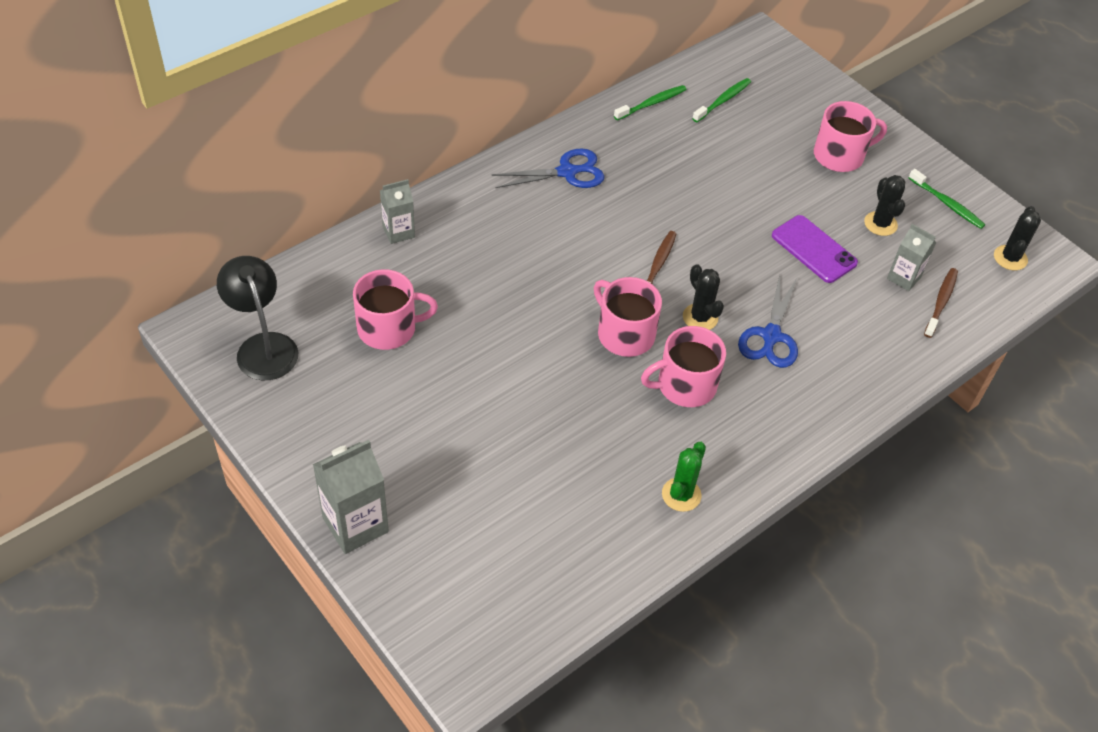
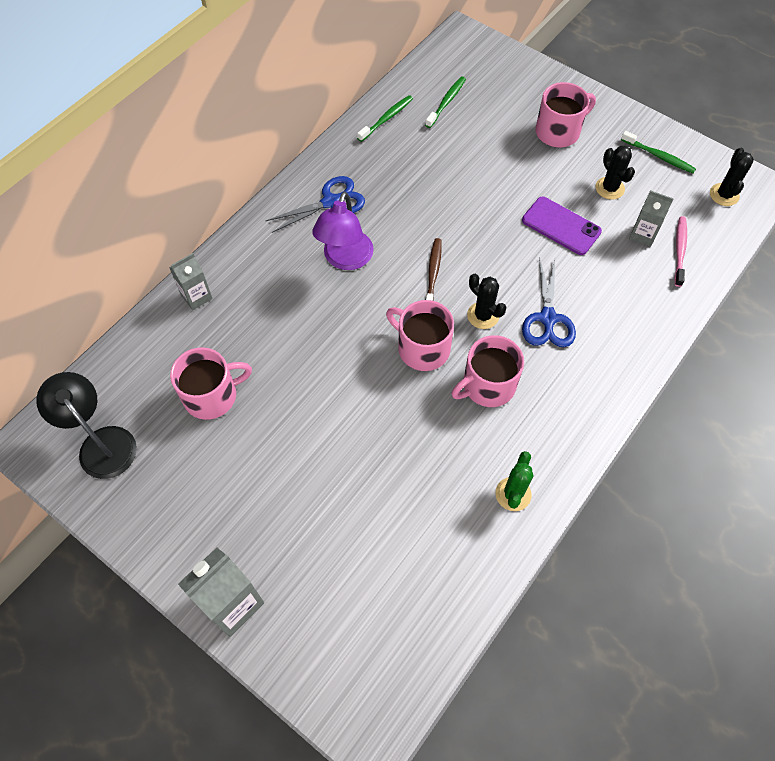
camera: 10 degrees left, 10 degrees up
(566, 231) = (345, 259): none -> purple lamp
(941, 302) = (679, 250): brown toothbrush -> pink toothbrush

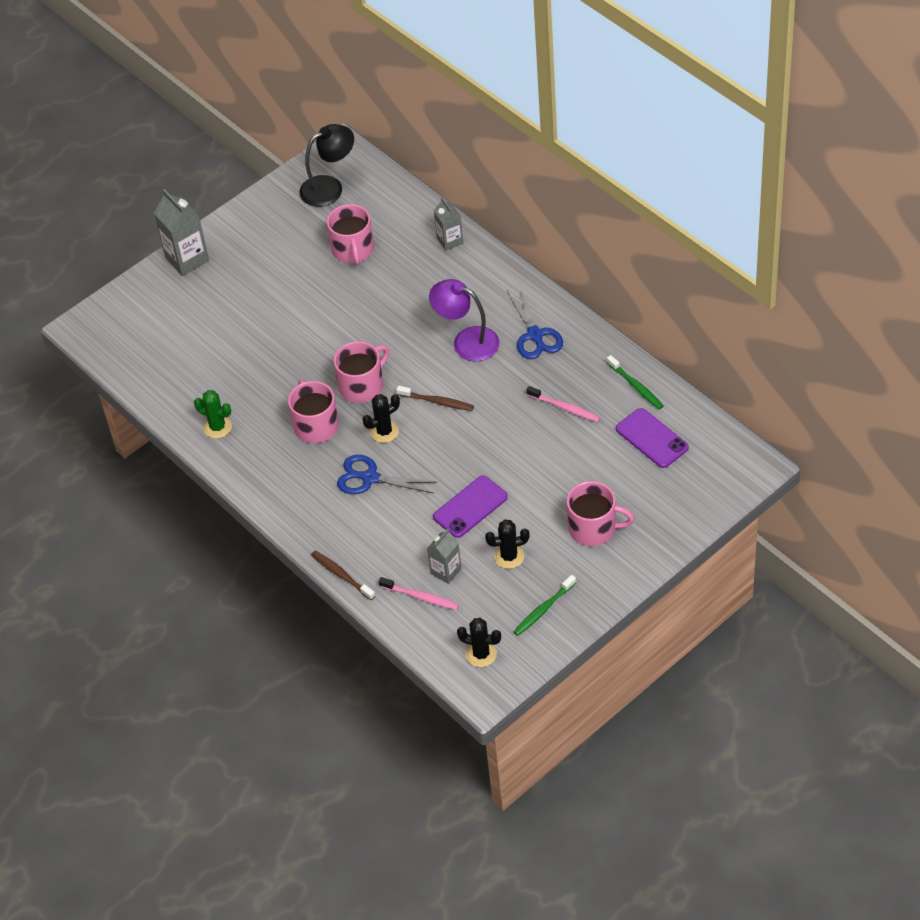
camera: 105 degrees right, 10 degrees down
(422, 167) = (565, 408): none -> pink toothbrush
(446, 102) = (651, 438): green toothbrush -> purple phone
(558, 131) = (593, 528): pink mug -> pink mug turned 60 degrees counterclockwise
(678, 323) = (341, 575): none -> brown toothbrush

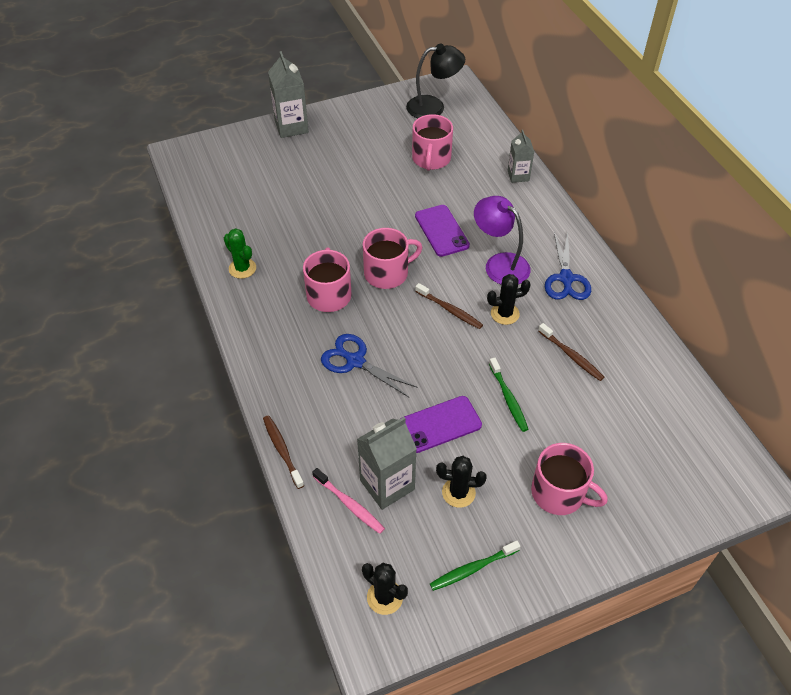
camera: 15 degrees right, 0 degrees up
(384, 431) = (388, 321): black cactus -> black cactus (505, 313)
(446, 571) = (387, 485): grey carton -> grey carton, size x1.62
(565, 408) = (571, 356): pink toothbrush -> brown toothbrush
(636, 386) = (650, 358): green toothbrush -> green toothbrush (508, 398)
(651, 438) = (651, 416): purple phone -> purple phone (441, 231)

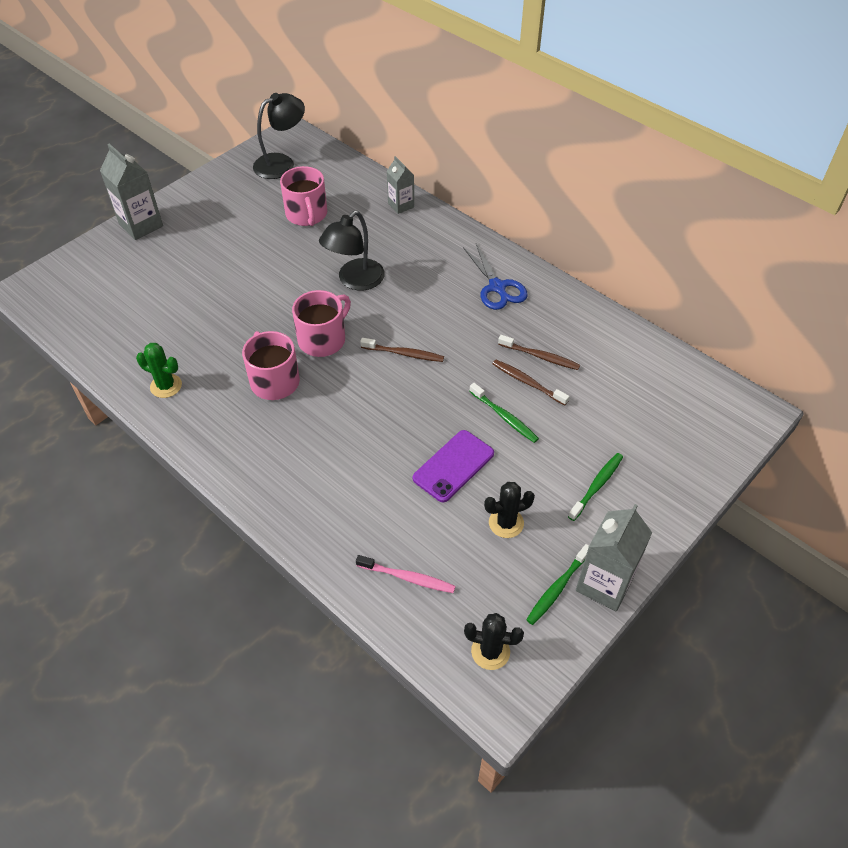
camera: 25 degrees left, 0 degrees up
(282, 450) = (310, 553): brown toothbrush -> brown toothbrush (527, 382)
(355, 361) = (337, 436): blue scissors -> none
(387, 485) = (434, 543): grey carton -> grey carton (604, 584)
(441, 231) = (355, 281): purple phone -> black lamp
(499, 264) = (428, 294): purple lamp -> none
(505, 313) = (458, 339): black cactus -> none
(559, 493) = (597, 486): pink mug -> green toothbrush

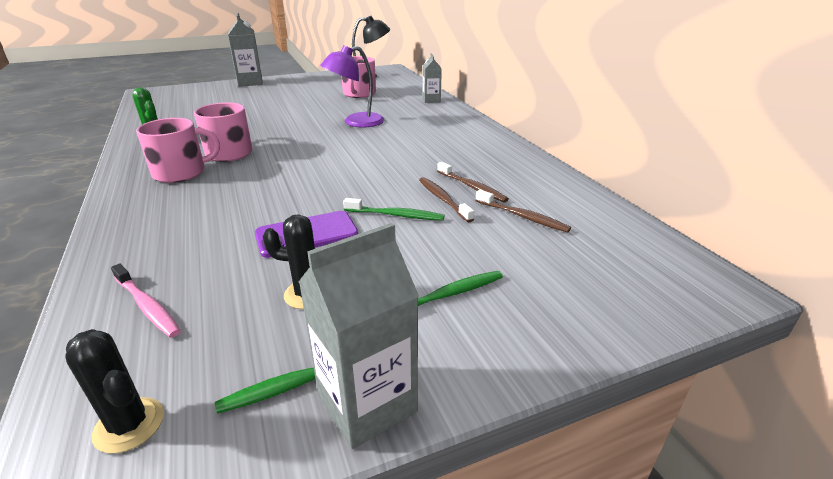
camera: 25 degrees right, 20 degrees down
(323, 339) = (294, 142): pink mug -> pink mug (181, 172)
(355, 281) = (356, 122): black lamp -> purple lamp
(404, 354) = (348, 160): brown toothbrush -> brown toothbrush (522, 216)
(497, 287) = (469, 144): blue scissors -> none
(504, 417) = (396, 215): green toothbrush -> green toothbrush turned 60 degrees counterclockwise

